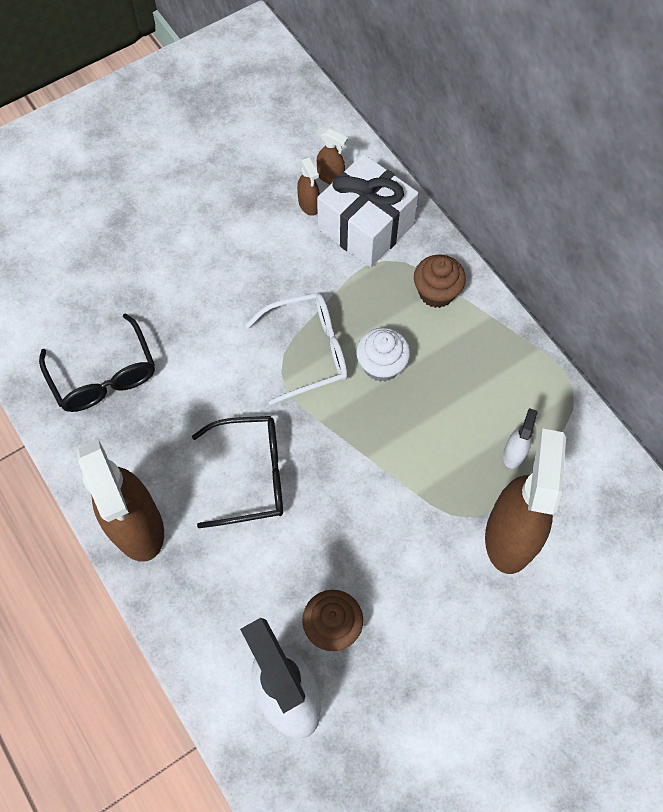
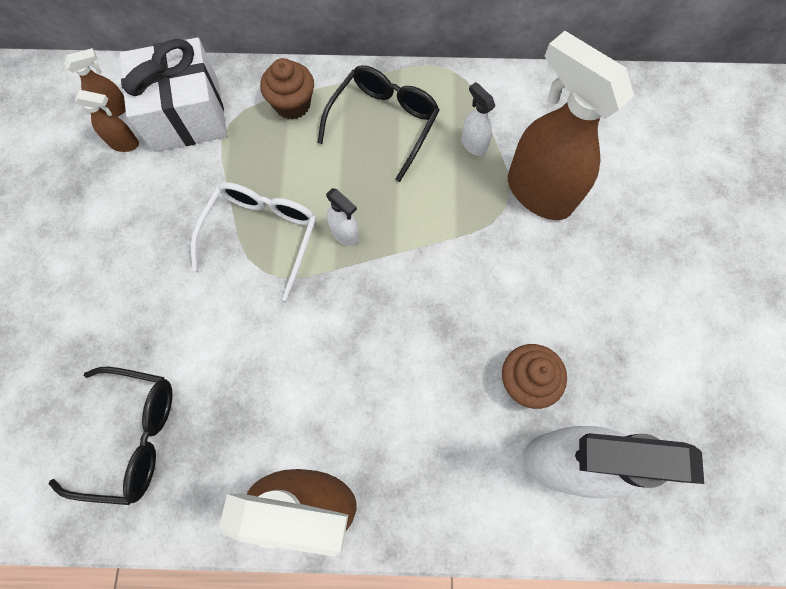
camera: 55 degrees left, 5 degrees up
(251, 475) = (340, 361): black glasses -> black glasses (383, 123)
(355, 409) = (345, 234): none -> white spray bottle
(381, 365) = (322, 187): white cupcake -> none

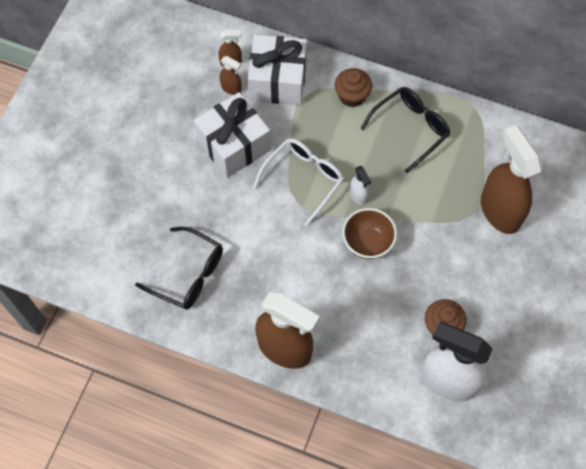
camera: 20 degrees right, 5 degrees down
(149, 219) = (234, 145): none -> white gift
(380, 295) = (367, 242): none -> brown bowl
(473, 144) = (467, 163): white spray bottle -> none

